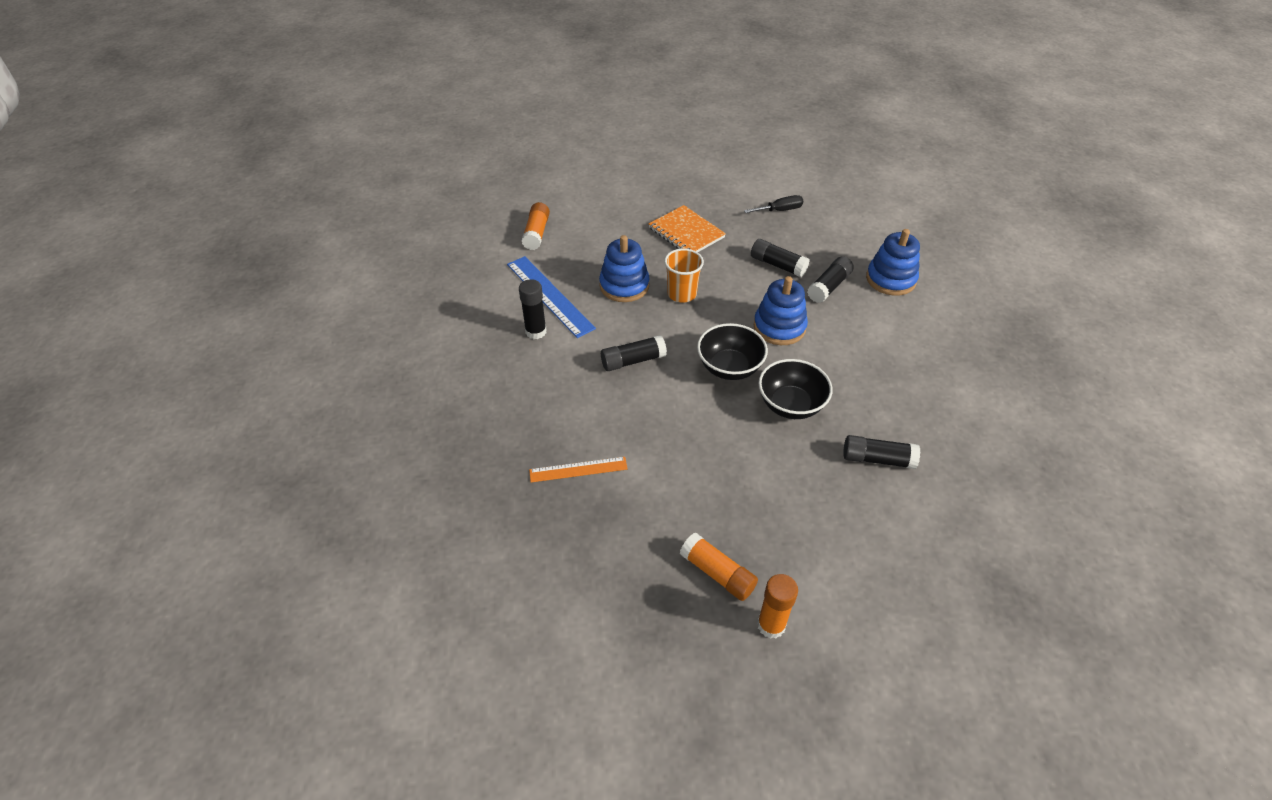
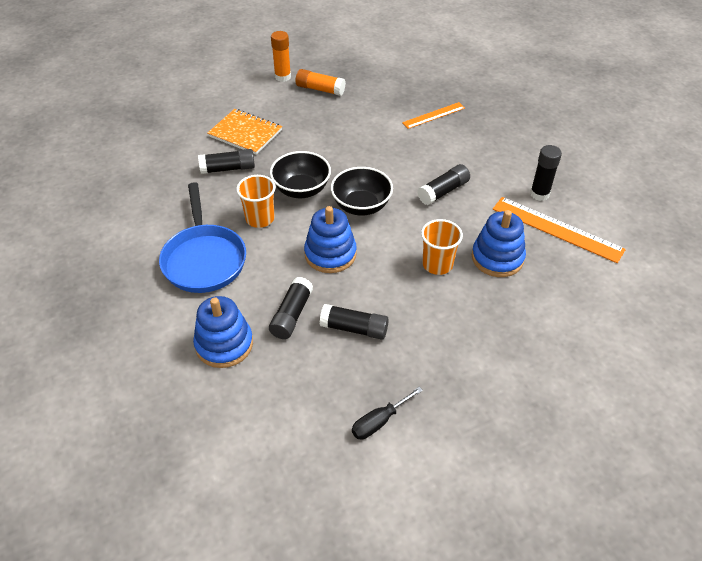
camera: 160 degrees right, 0 degrees up
(536, 233) = (633, 296): orange glue stick -> none
(549, 296) = (557, 229): blue ruler -> orange ruler
(686, 233) = (476, 346): orange notebook -> orange notebook (245, 133)
(845, 382) = (260, 218): none -> orange cup
(909, 353) = (204, 259): none -> blue pan

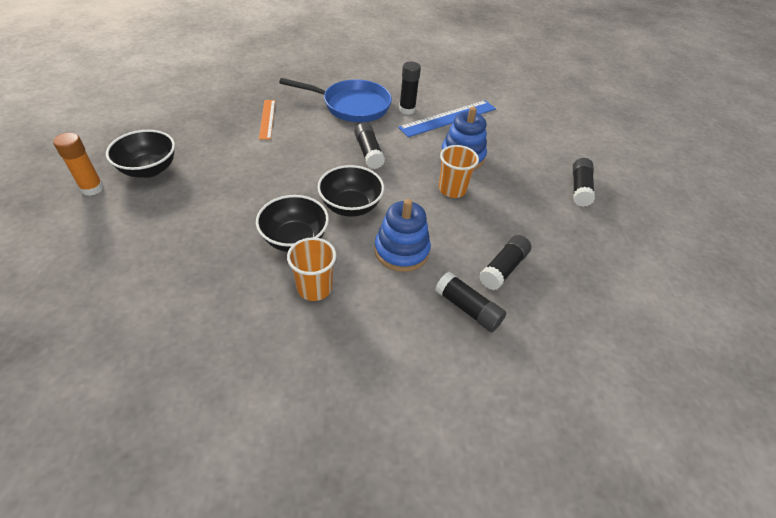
camera: 70 degrees left, 0 degrees up
(204, 259) = (346, 361): blue pan -> blue pan (352, 106)
(224, 344) = (486, 381): blue stacking toy -> none
(228, 169) = (207, 289): black glue stick -> black glue stick (579, 188)
(245, 133) = (159, 253): orange notebook -> none
(320, 89) = (149, 169): orange glue stick -> black bowl
(379, 421) = (611, 291): black screwdriver -> none
(557, 229) = (448, 118): orange ruler -> blue ruler

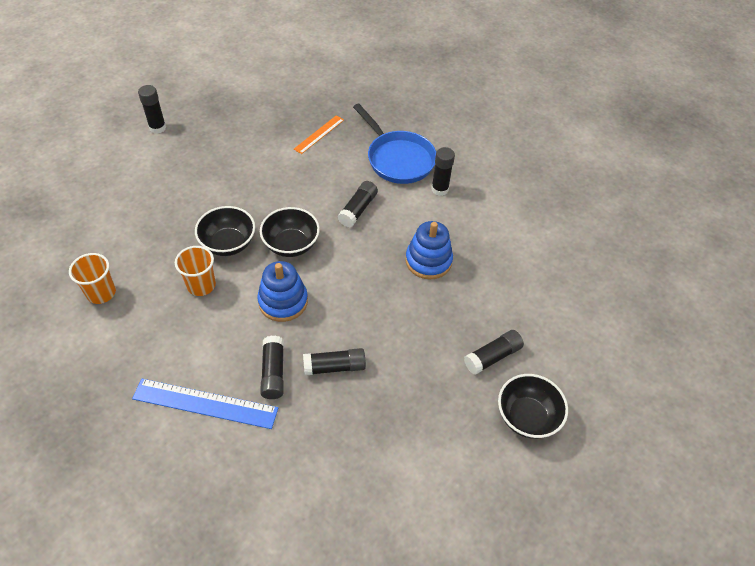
camera: 45 degrees right, 5 degrees up
(92, 188) = (157, 128): orange glue stick -> black glue stick
(149, 169) = (201, 132): black bowl -> black bowl (527, 417)
(448, 118) = (466, 218): blue ruler -> blue ruler (205, 403)
(452, 189) = (381, 282): orange cup -> orange cup (101, 293)

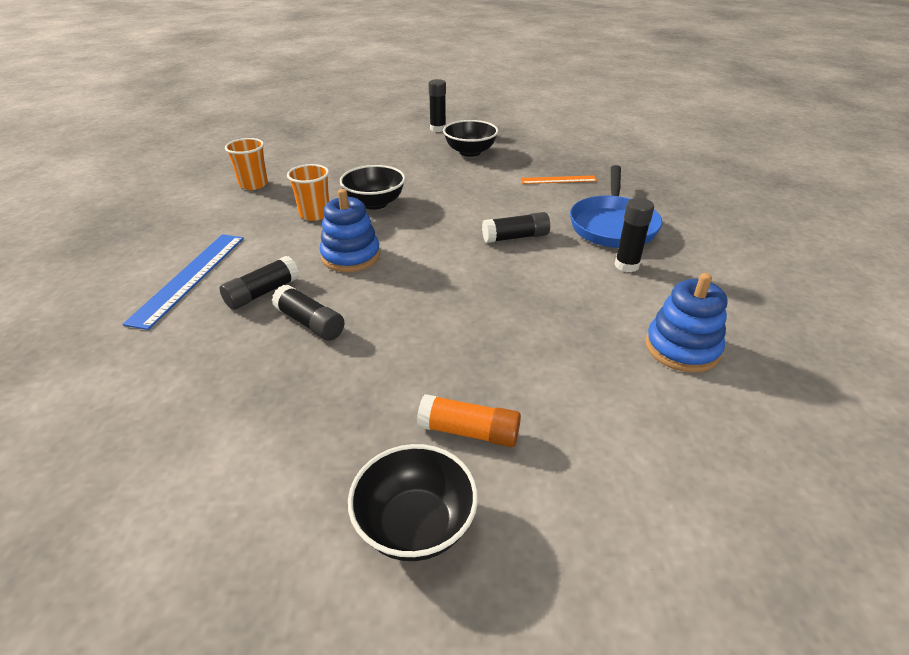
camera: 50 degrees right, 15 degrees down
(205, 403) = (190, 277): blue ruler -> blue ruler turned 45 degrees clockwise
(291, 245) = (419, 228): black bowl -> black bowl (470, 152)
(428, 261) = (527, 308): blue stacking toy -> blue stacking toy (682, 348)
(492, 357) = (469, 431): black glue stick -> orange glue stick

